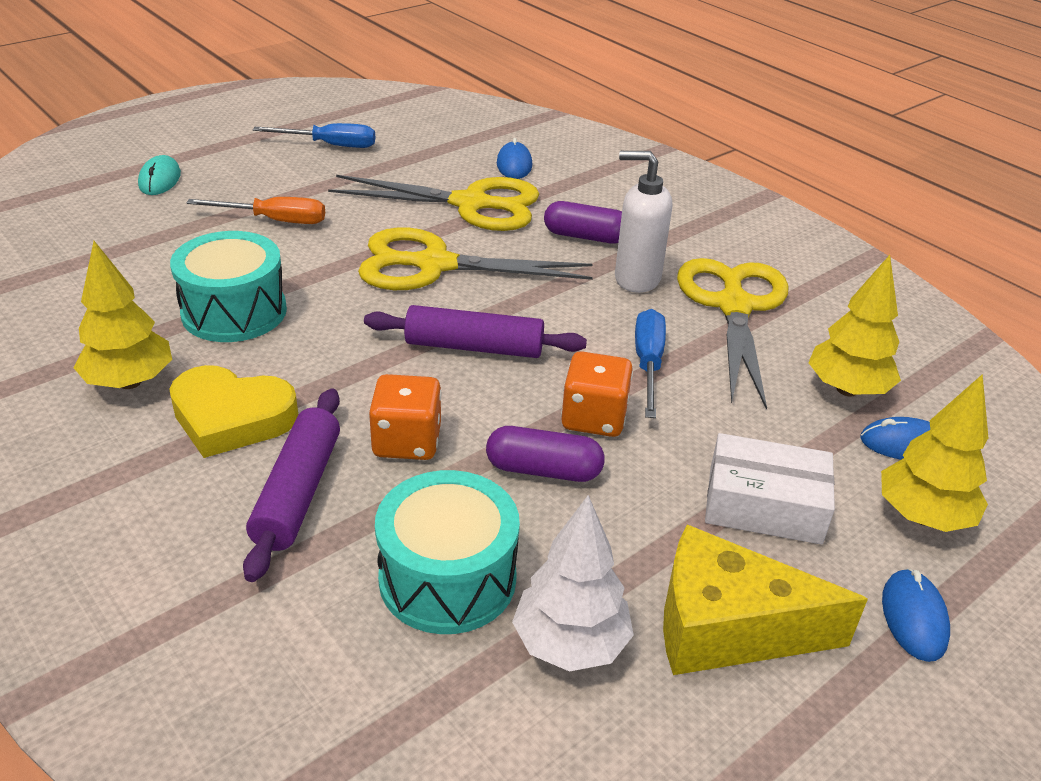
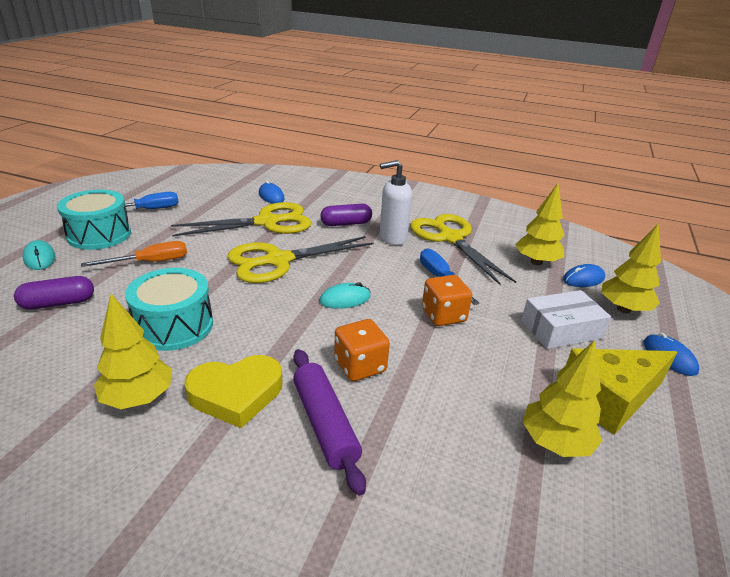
camera: 30 degrees left, 5 degrees down
(447, 578) = (460, 436): turquoise drum -> turquoise drum (99, 235)
(474, 347) = (345, 299): purple rolling pin -> turquoise mouse
(543, 470) = (447, 353): purple capsule -> purple capsule (58, 303)
(570, 644) = (555, 443): white tree -> yellow tree

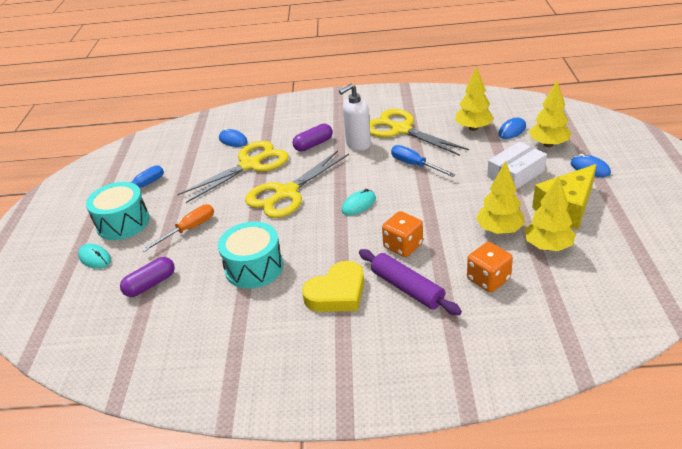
camera: 15 degrees left, 5 degrees up
(138, 398) = (275, 320): yellow tree -> yellow tree (499, 230)
(443, 315) = (434, 192): orange dice -> orange dice (488, 279)

